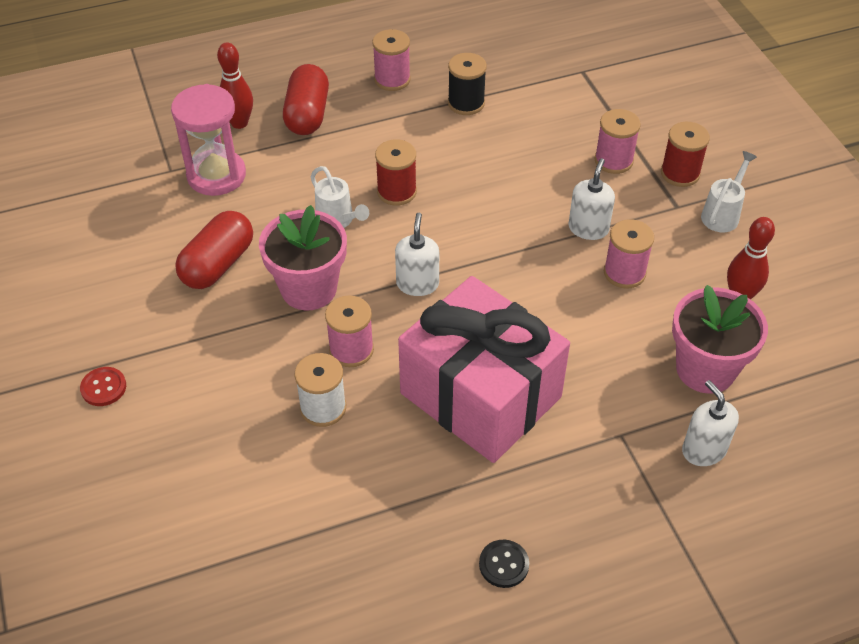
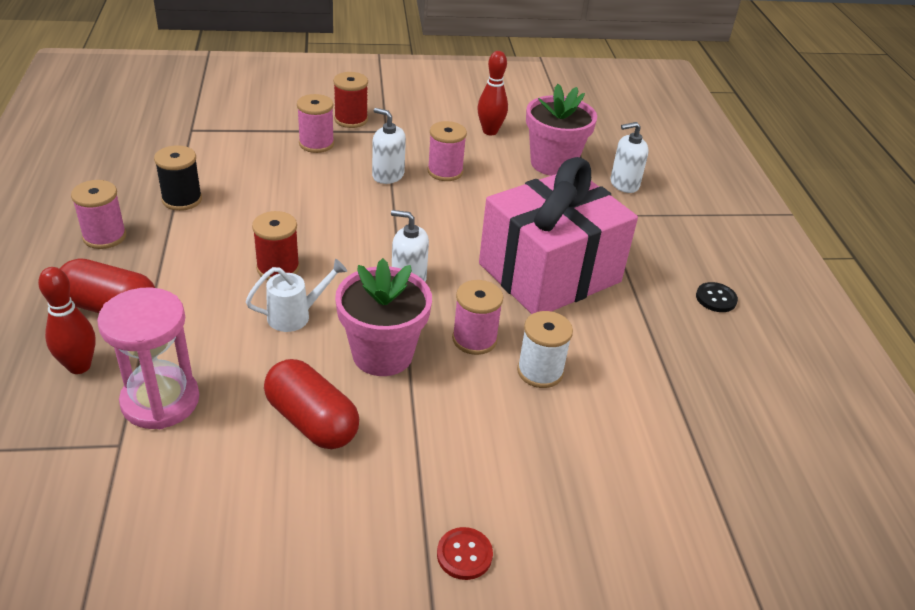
camera: 80 degrees left, 10 degrees down
(722, 214) = (405, 115): white watering can -> none

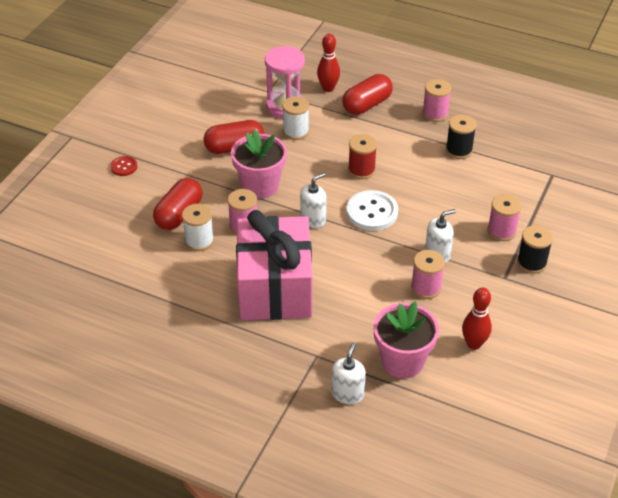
camera: 125 degrees right, 5 degrees up
(225, 363) = (296, 131): none -> white spool
(295, 316) = (314, 164): white watering can -> none
(351, 120) = (531, 263): red spool -> black spool
(356, 237) = (372, 212): none -> white button
(511, 418) = (179, 214): none -> red capsule
(716, 298) = (188, 362): black button -> none

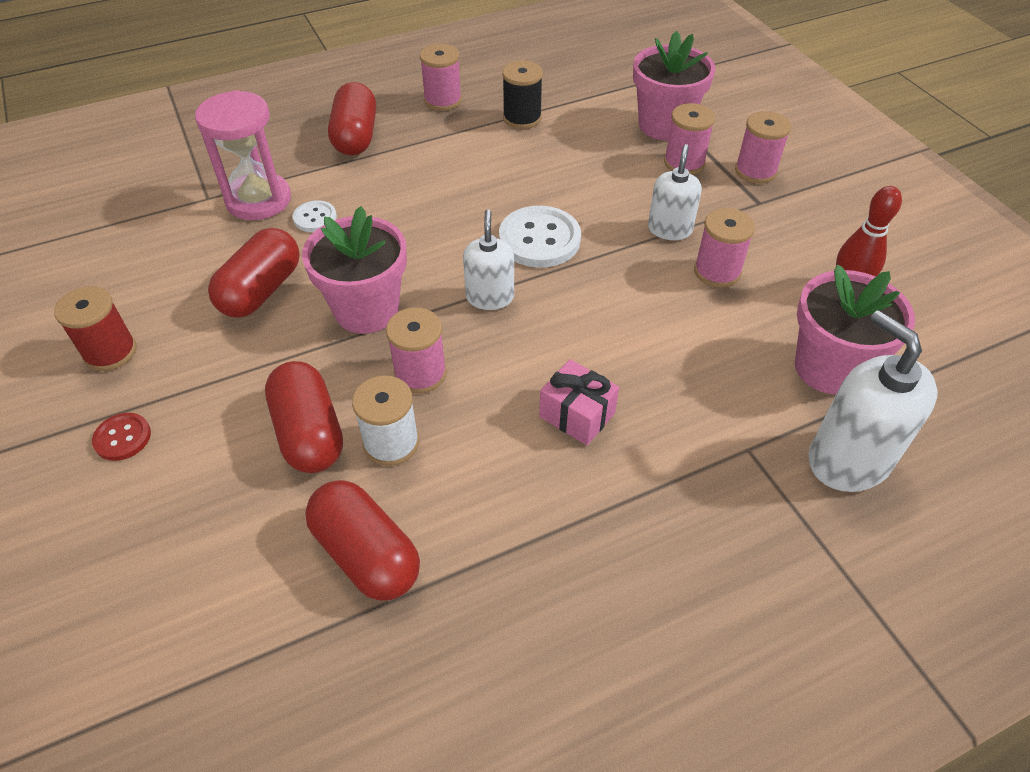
camera: 50 degrees left, 5 degrees up
(143, 268) = (366, 554): none -> red capsule
(275, 288) = (577, 415): pink gift -> pink gift, size x0.40
(296, 131) = (315, 218): white spool -> white button
(328, 88) = (283, 148): red bowling pin -> none
(347, 394) = (848, 460): white soap dispenser -> white soap dispenser, size x1.62
(361, 170) = (457, 205): red spool -> red spool (110, 352)
(526, 206) = (664, 125): none -> pink flower pot
(531, 263) = (755, 171): black spool -> pink spool

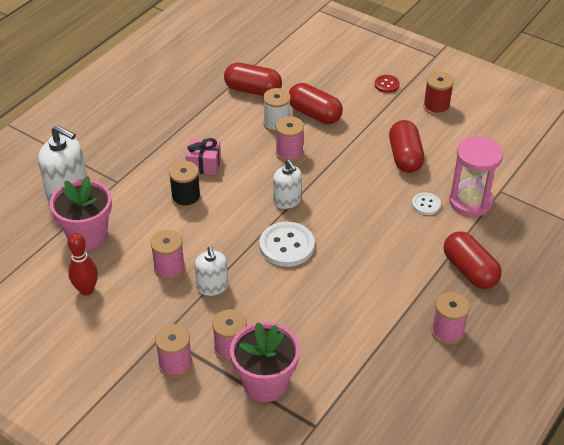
camera: 150 degrees right, 5 degrees down
(366, 310) = (343, 169): pink flower pot -> none
(522, 118) = (375, 341): black spool -> black spool (186, 198)

